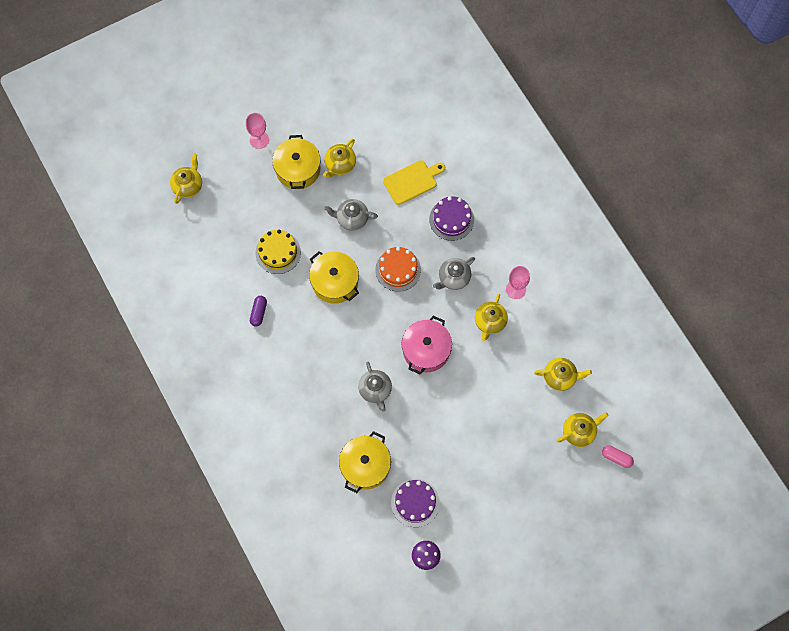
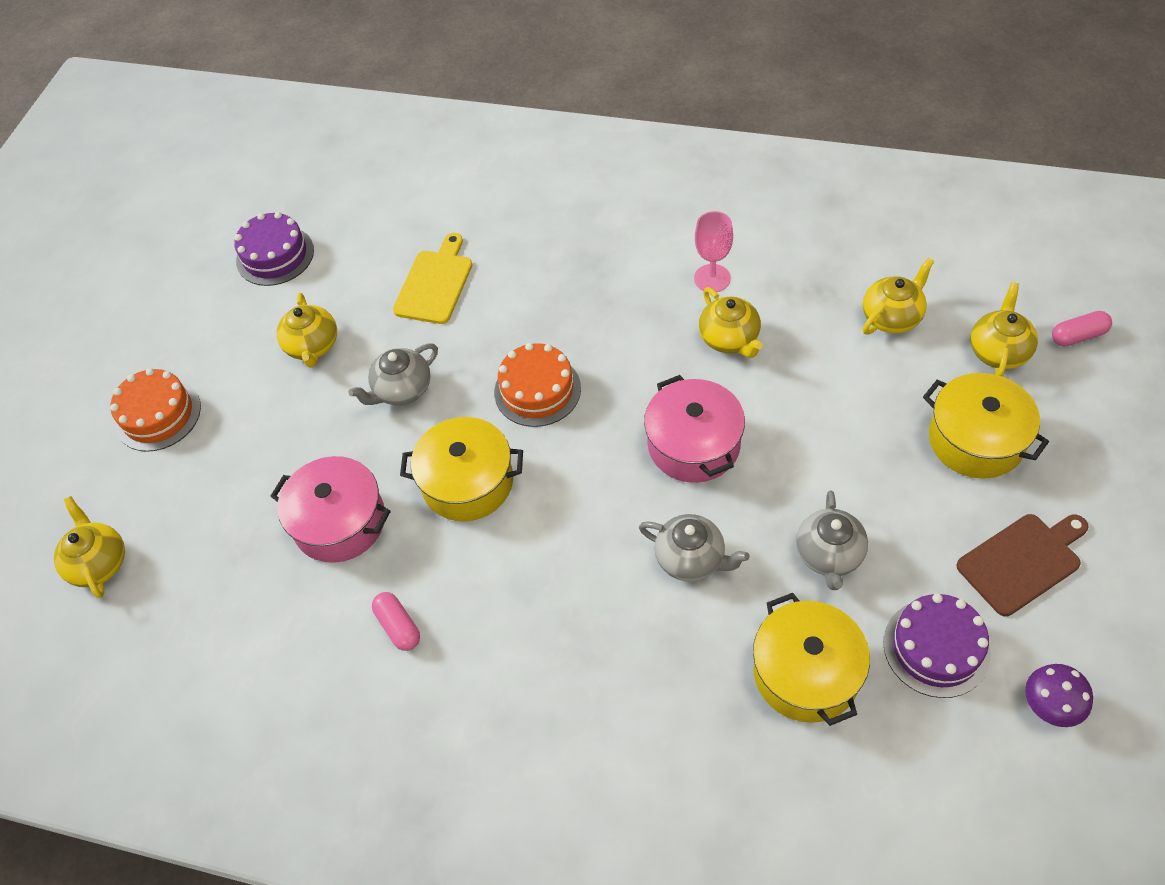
camera: 40 degrees left, 15 degrees down
(259, 140) = (158, 415): pink goblet -> orange cake
(259, 313) = (398, 626): purple capsule -> pink capsule
(278, 252) = (340, 522): yellow cake -> pink pot
(298, 169) = (256, 401): yellow pot -> yellow pot (976, 440)
(451, 219) = (537, 279): purple cake -> purple cake (275, 255)
(453, 278) = (621, 335): grey teapot -> grey teapot (829, 555)
(480, 508) = (1022, 561): none -> brown cutting board

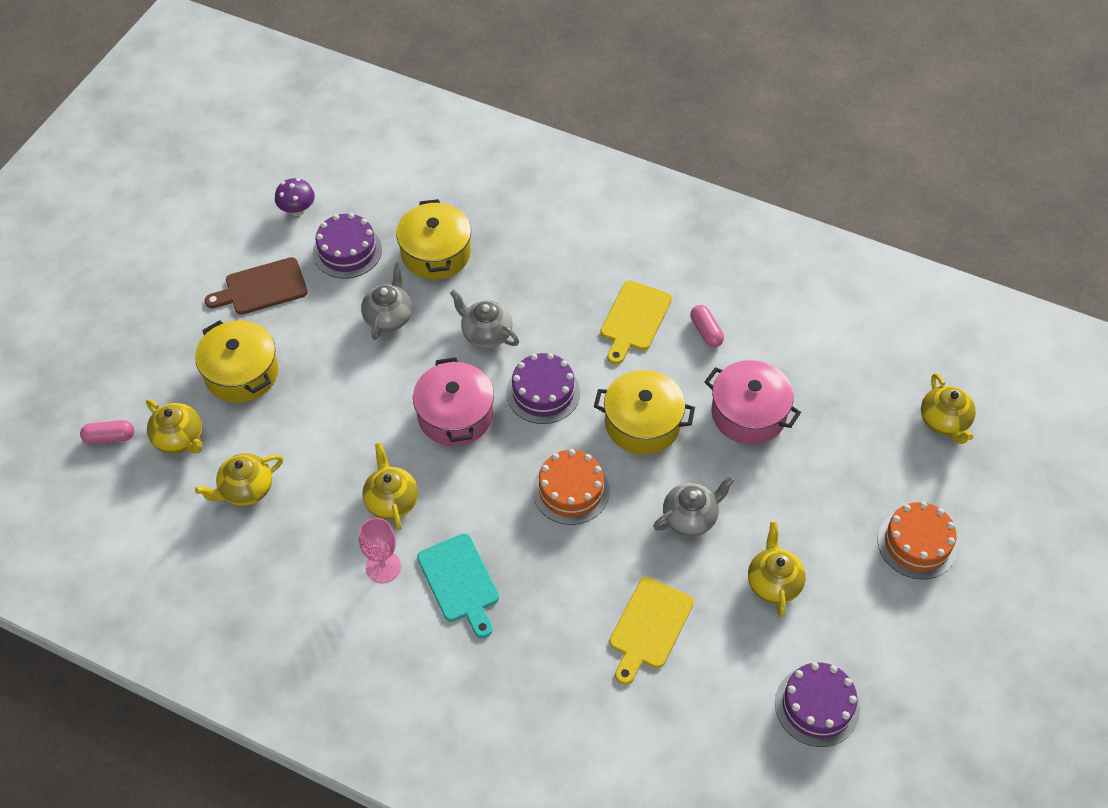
camera: 175 degrees left, 0 degrees up
(497, 624) = (634, 319): none -> yellow cutting board
(596, 495) = (543, 392): none -> purple cake
(630, 282) = (460, 582): none -> turquoise cutting board
(998, 351) = (179, 439): yellow teapot -> yellow teapot turned 75 degrees counterclockwise

